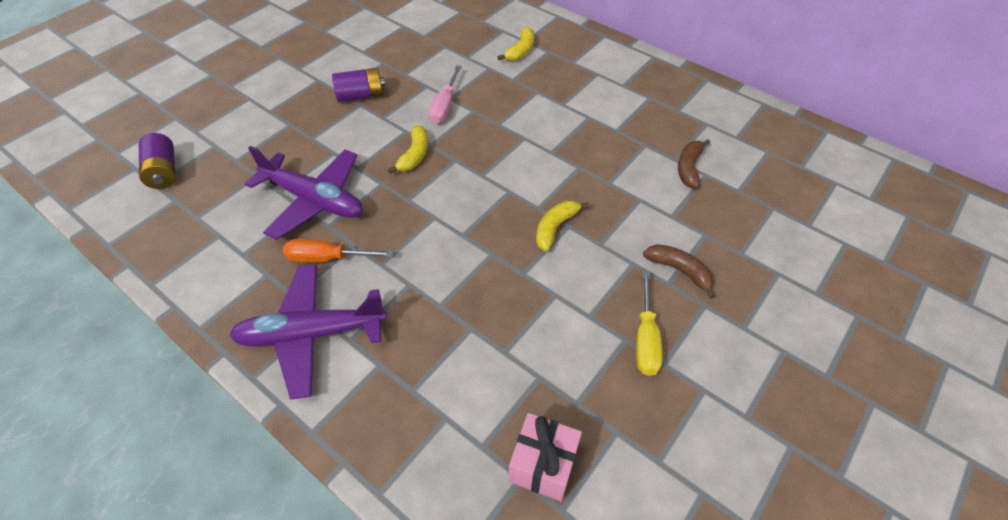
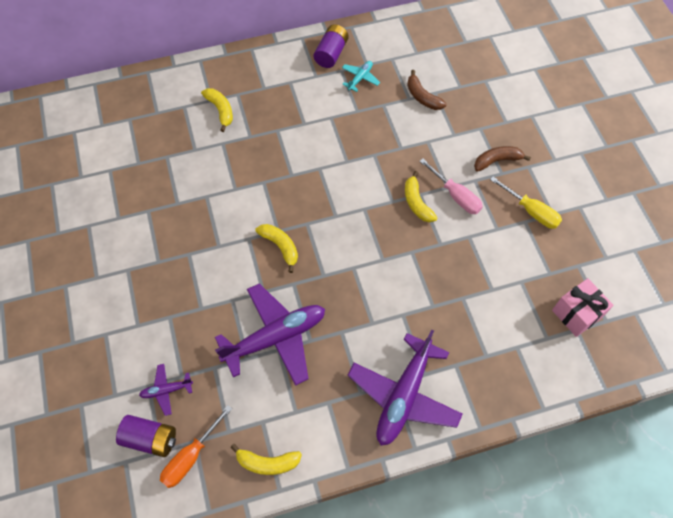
camera: 55 degrees left, 10 degrees up
(176, 261) = (267, 463): none -> yellow banana
(216, 158) = (166, 390): none -> purple plane
(327, 258) = (342, 355): orange screwdriver -> orange screwdriver (191, 456)
(361, 95) = (178, 248): purple battery -> purple battery (331, 54)
(445, 106) = (242, 197): pink screwdriver -> pink screwdriver (455, 195)
(656, 114) = (360, 78): none -> turquoise plane

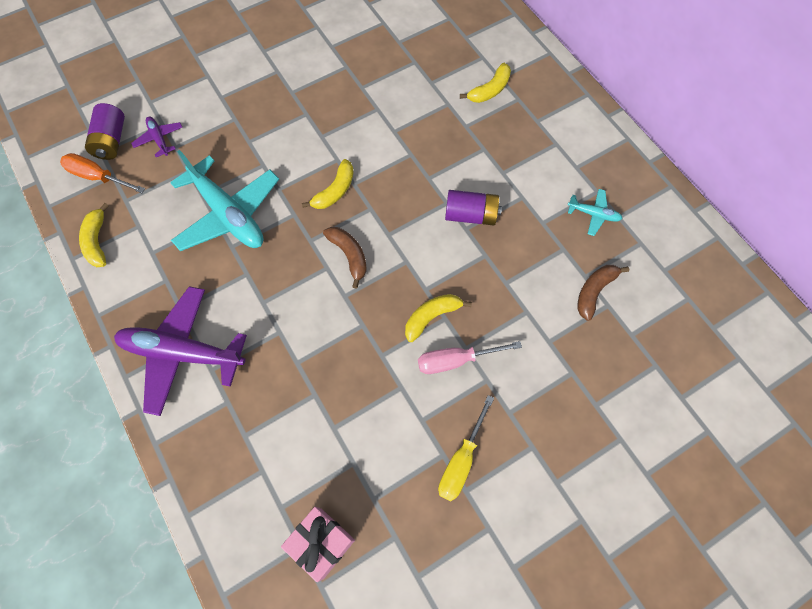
camera: 75 degrees right, 5 degrees up
(275, 337) = (228, 214): purple plane -> turquoise plane
(331, 54) = (617, 174): purple battery -> purple battery (470, 215)
(455, 195) = (456, 360): pink screwdriver -> pink screwdriver turned 45 degrees clockwise
(497, 161) = (526, 403): brown banana -> brown banana (349, 255)

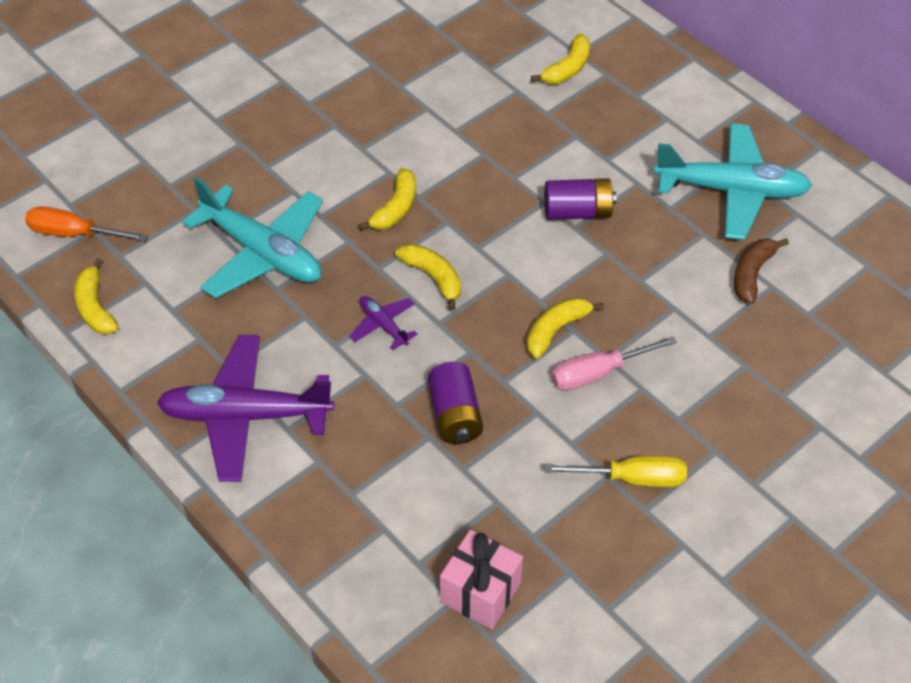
camera: 10 degrees left, 15 degrees down
(111, 141) = (81, 189): purple battery -> purple battery (455, 415)
(159, 139) = (145, 179): purple plane -> purple plane (383, 325)
(349, 255) = (433, 277): brown banana -> yellow banana
(461, 460) = (632, 478): yellow screwdriver -> yellow screwdriver turned 105 degrees counterclockwise
(593, 214) = (731, 190): turquoise plane -> turquoise plane, size x2.21

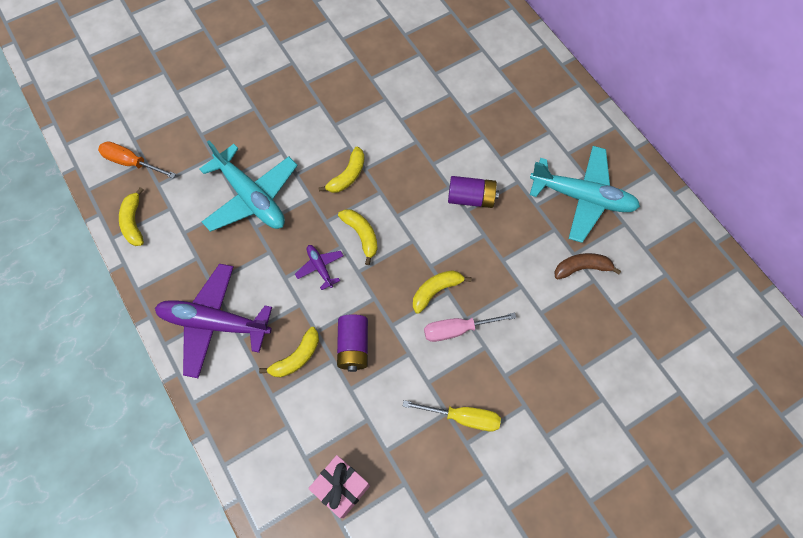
camera: 10 degrees right, 15 degrees up
(567, 68) = (489, 80): yellow banana -> yellow banana (296, 357)
(752, 274) = (582, 268): brown banana -> brown banana turned 45 degrees clockwise

